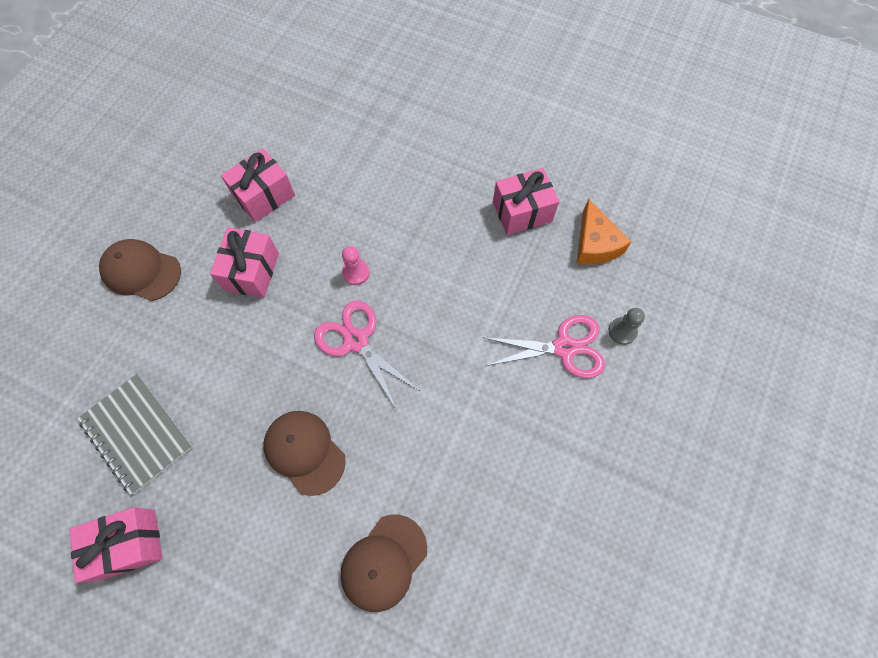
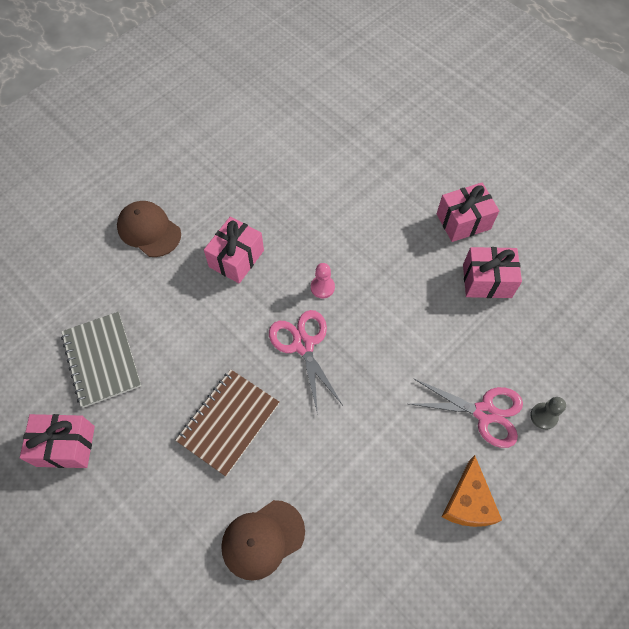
camera: 20 degrees right, 5 degrees down
(264, 196) = (268, 199): pink gift -> pink gift (463, 221)
(304, 452) = (228, 422): brown cap -> brown notebook
(595, 244) = (545, 330): orange cheese -> orange cheese (468, 502)

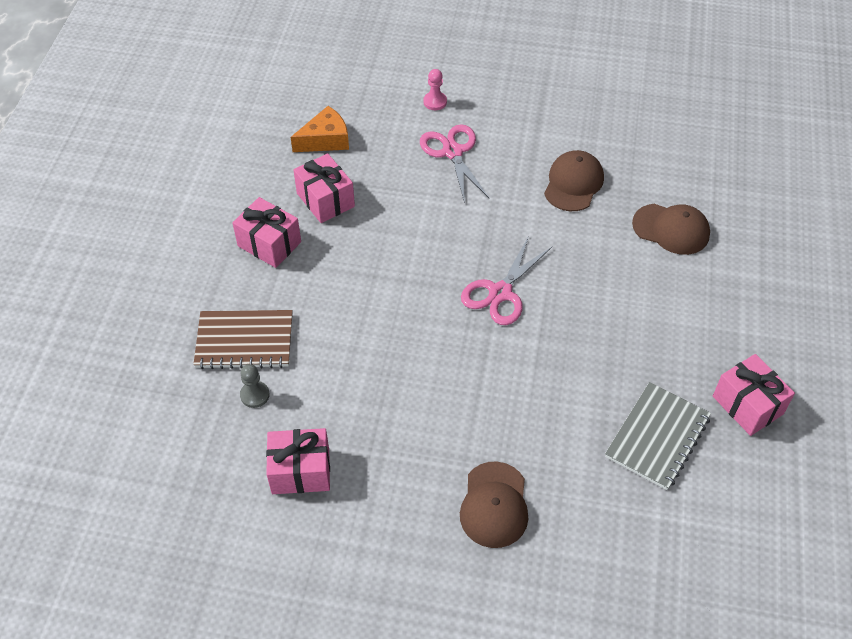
camera: 125 degrees left, 10 degrees down
(228, 422) = (614, 303): brown notebook -> brown notebook (244, 341)
(236, 258) = (459, 399): pink gift -> pink gift (300, 471)
(322, 287) = (431, 311): pink pawn -> pink pawn (435, 102)
(377, 493) = (573, 183): none -> brown cap
(468, 502) = (529, 133): orange cheese -> orange cheese (325, 140)
(543, 416) = (424, 120): grey pawn -> grey pawn (255, 395)

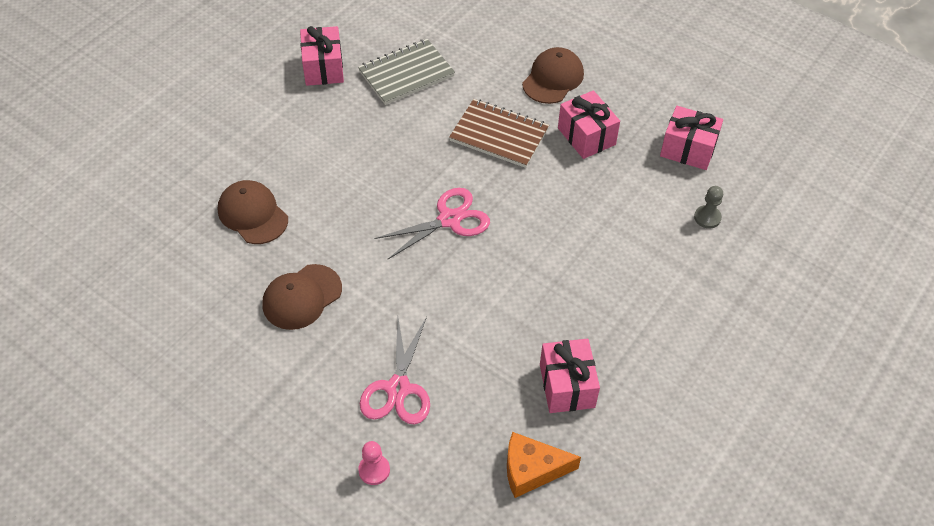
camera: 155 degrees left, 0 degrees up
(244, 341) = (702, 267): brown notebook -> brown notebook (499, 135)
(269, 244) = (646, 357): pink gift -> pink gift (586, 136)

